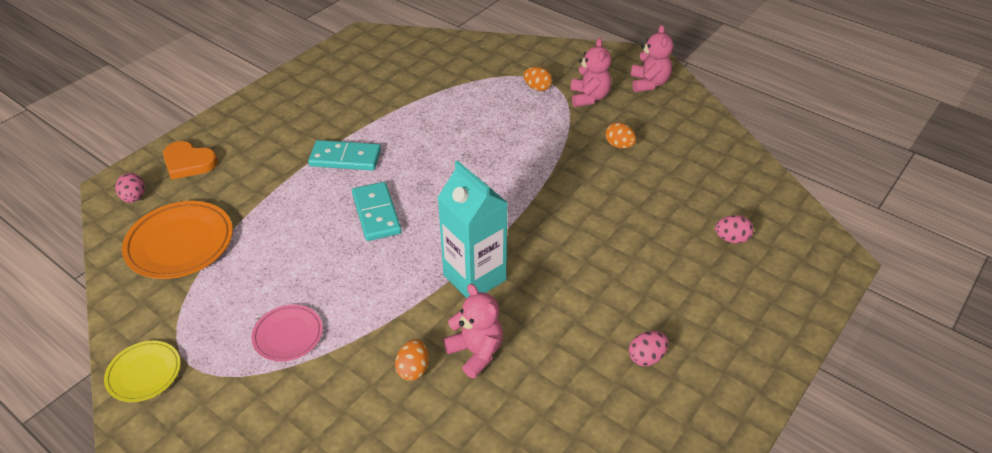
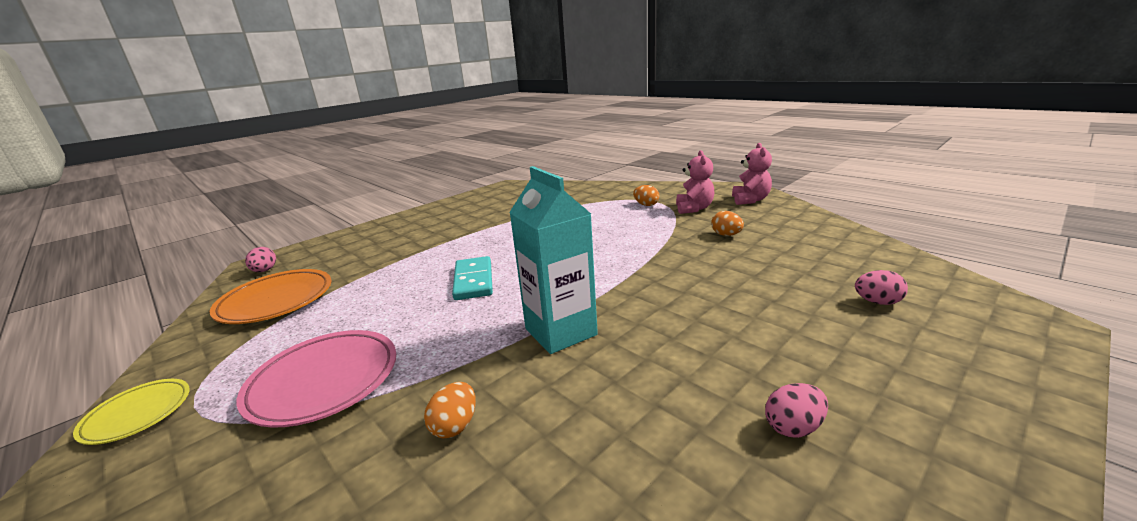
camera: 10 degrees right, 20 degrees down
(188, 163) = (327, 250): orange heart -> none
(288, 335) = (324, 381): pink plate -> pink plate, size x1.68
(345, 158) = (462, 246): turquoise domino -> none
(476, 352) = (544, 409): pink teddy bear -> none

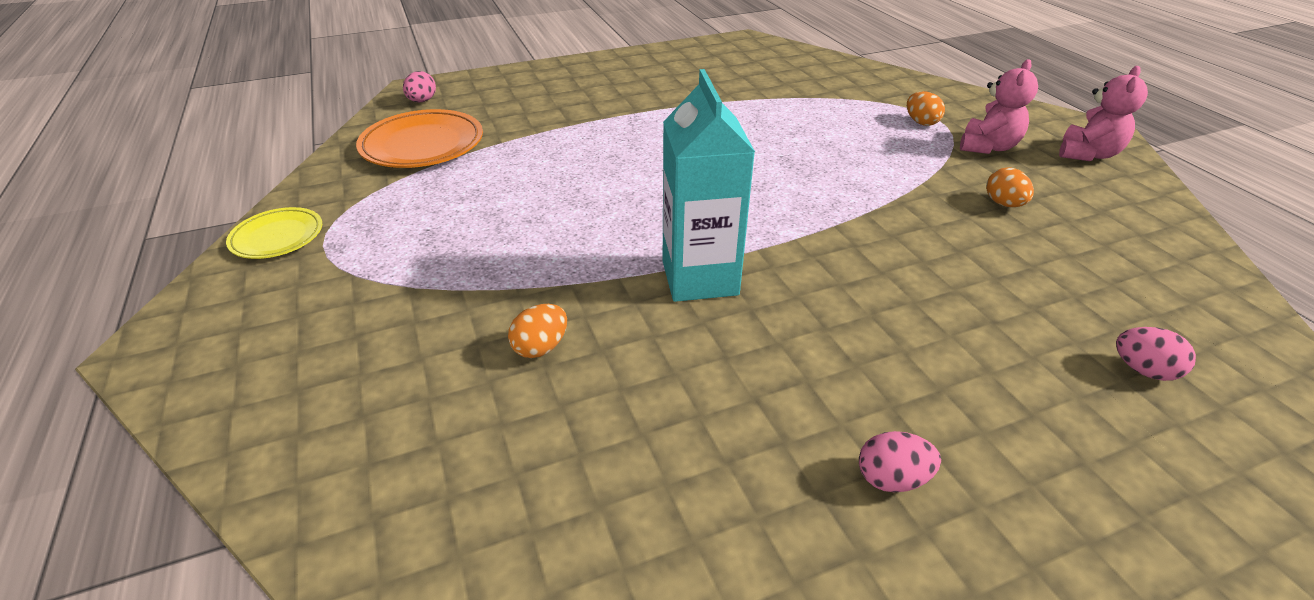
camera: 20 degrees right, 15 degrees up
(324, 381) = (439, 256): pink plate -> none
(474, 281) = (635, 180): turquoise domino -> none

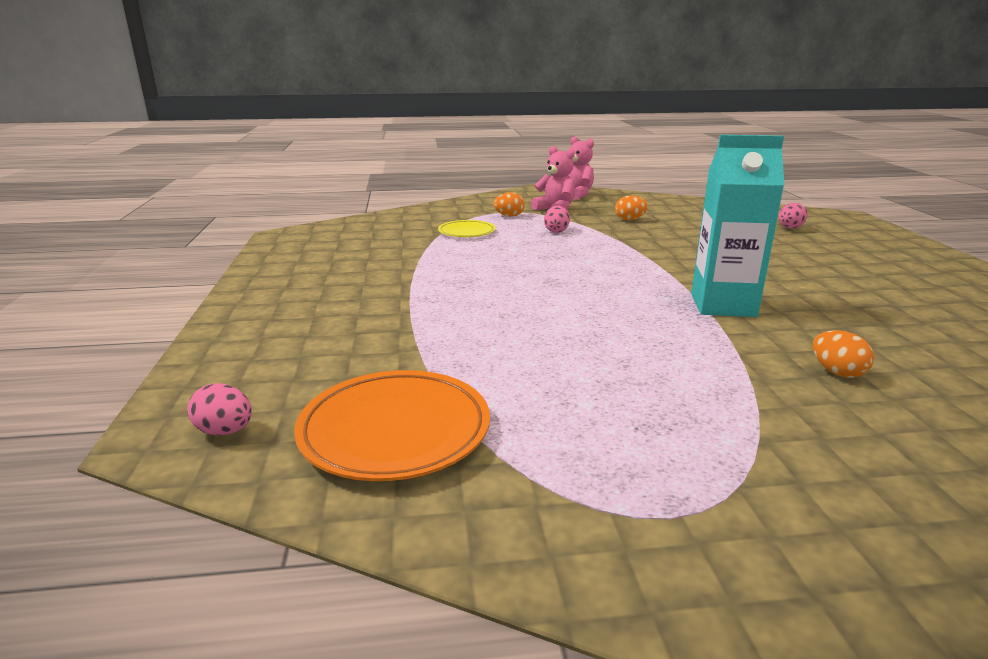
camera: 75 degrees left, 15 degrees down
(277, 237) = (644, 571): yellow plate -> yellow plate (466, 232)
(891, 479) = (907, 286): pink egg -> pink egg (556, 231)

